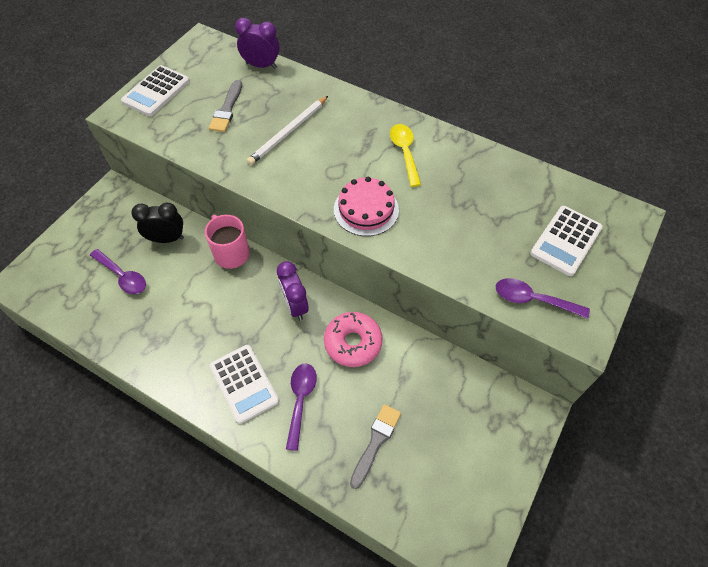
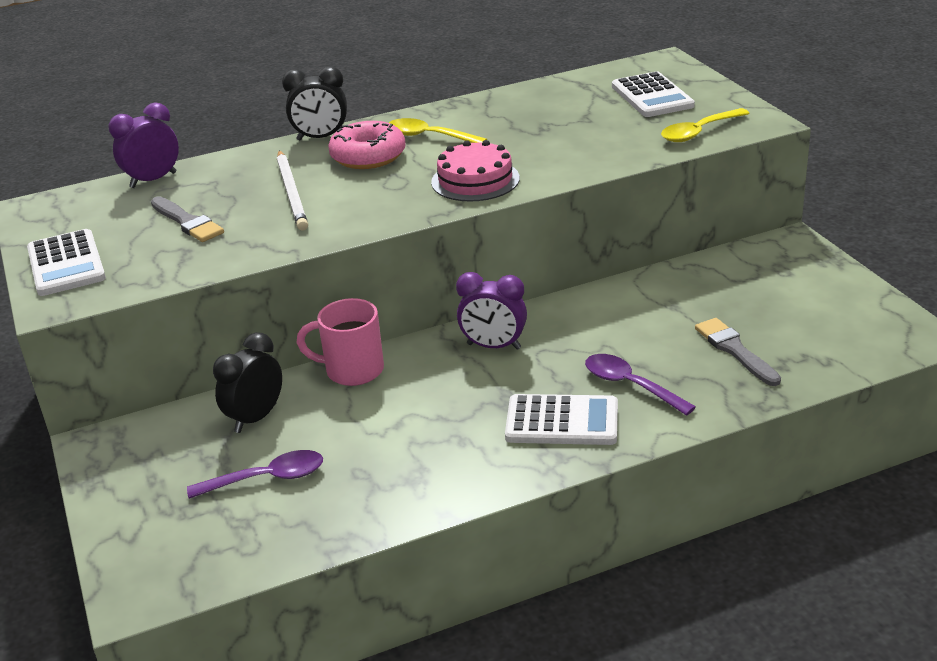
camera: 50 degrees left, 25 degrees down
(353, 343) = (592, 322): pink donut -> pink donut (368, 156)
(362, 103) = (321, 138): none -> black clock
(533, 300) = (699, 132): purple spoon -> yellow spoon

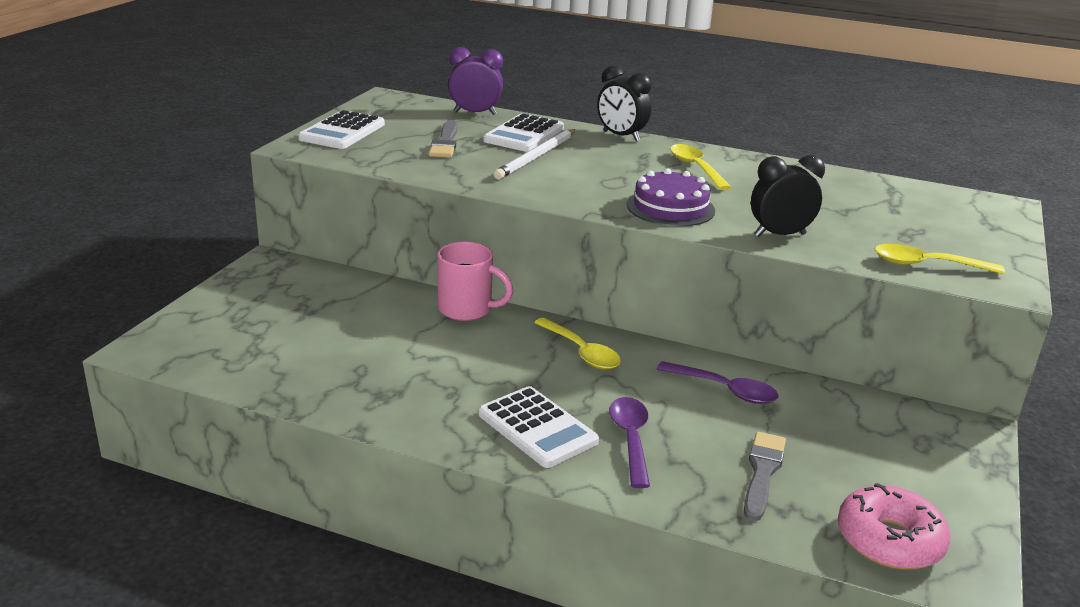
camera: 40 degrees right, 5 degrees down
(256, 418) = (366, 301): black clock -> black clock (780, 235)
(267, 478) = (310, 337): purple spoon -> purple spoon (725, 390)
(352, 370) = (467, 310): pink mug -> pink mug turned 150 degrees clockwise
(368, 156) = (628, 160): pink donut -> pink donut (889, 540)
(475, 180) = (670, 207): pink cake -> purple cake
(494, 346) = (581, 352): purple clock -> yellow spoon
(652, 96) = (937, 223): white calculator -> white calculator (524, 134)

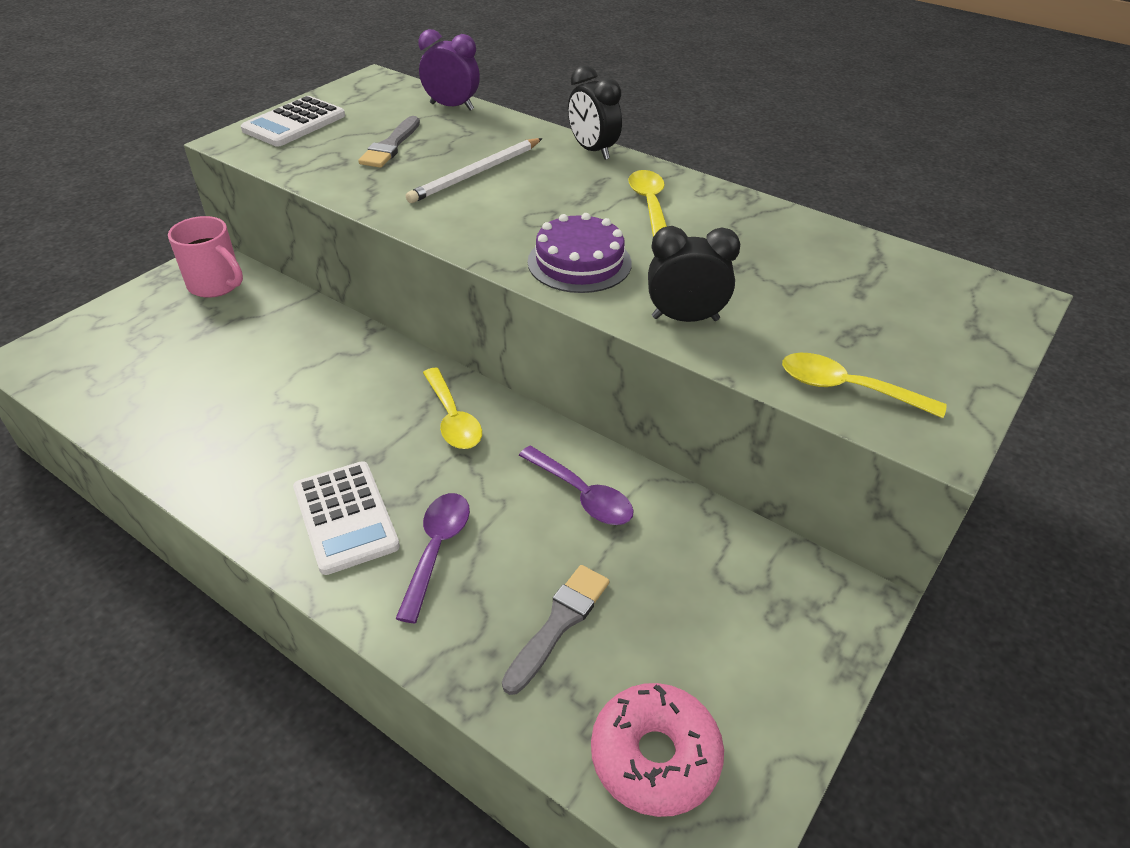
camera: 15 degrees right, 15 degrees up
(467, 310) = (365, 345): pink mug -> pink mug (216, 285)
(524, 134) = (484, 140): white calculator -> none

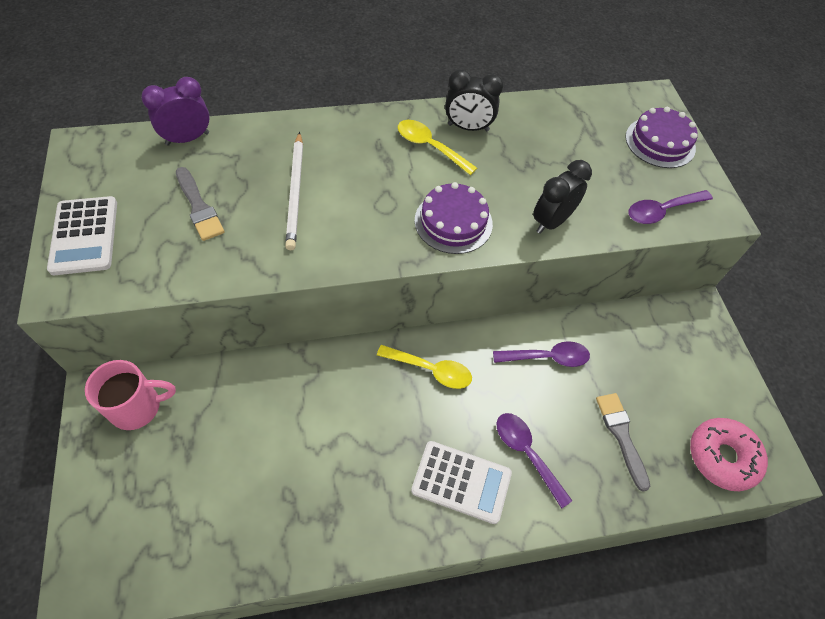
camera: 50 degrees left, 15 degrees up
(592, 151) = (340, 121): black clock -> black clock (468, 127)
(847, 388) = (662, 211): yellow spoon -> purple spoon
(953, 336) = (660, 142): none -> purple cake

